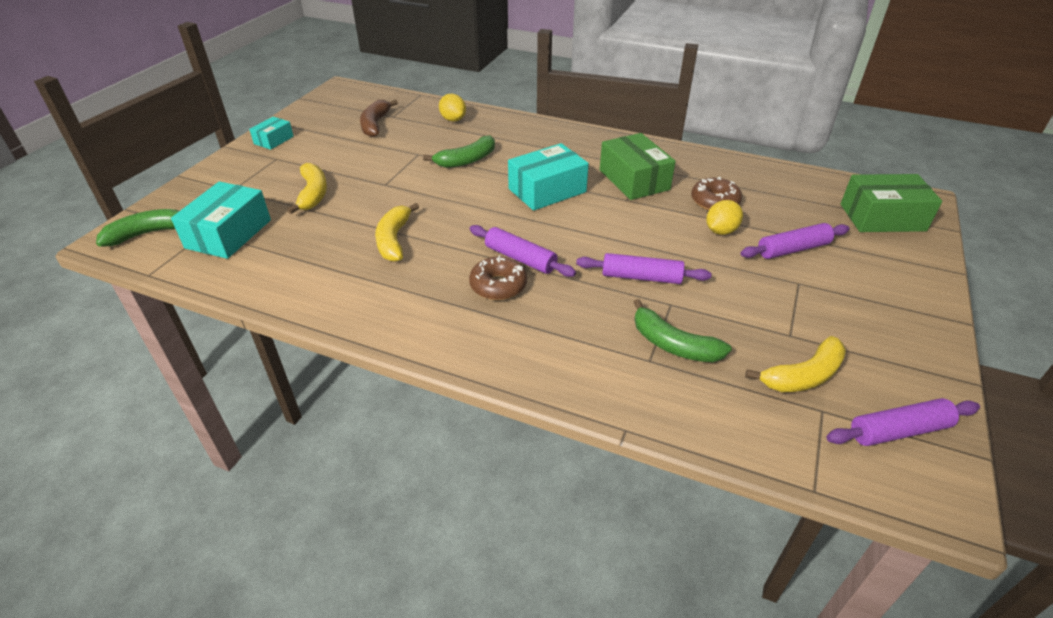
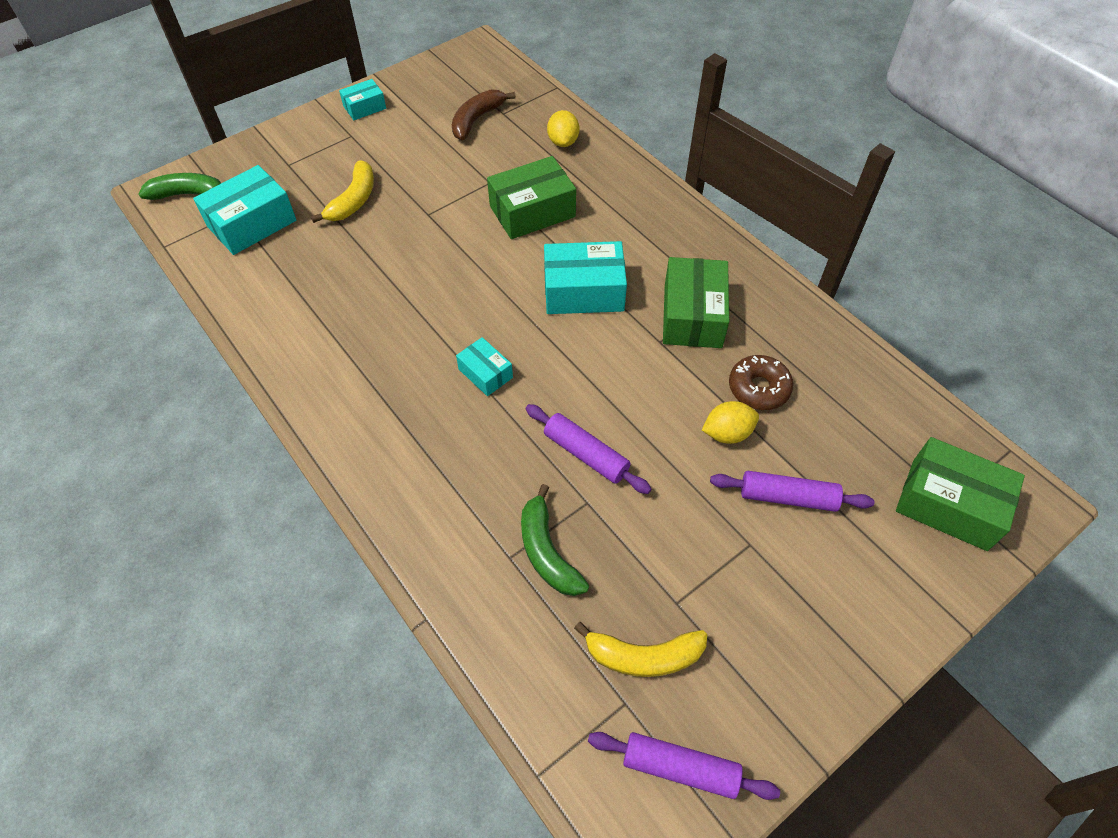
camera: 30 degrees right, 15 degrees up
(394, 240) = (386, 295): yellow banana -> none
(466, 160) = (532, 211): green banana -> green box
(498, 285) = (439, 398): brown donut -> none
(520, 258) = (485, 373): purple rolling pin -> turquoise box

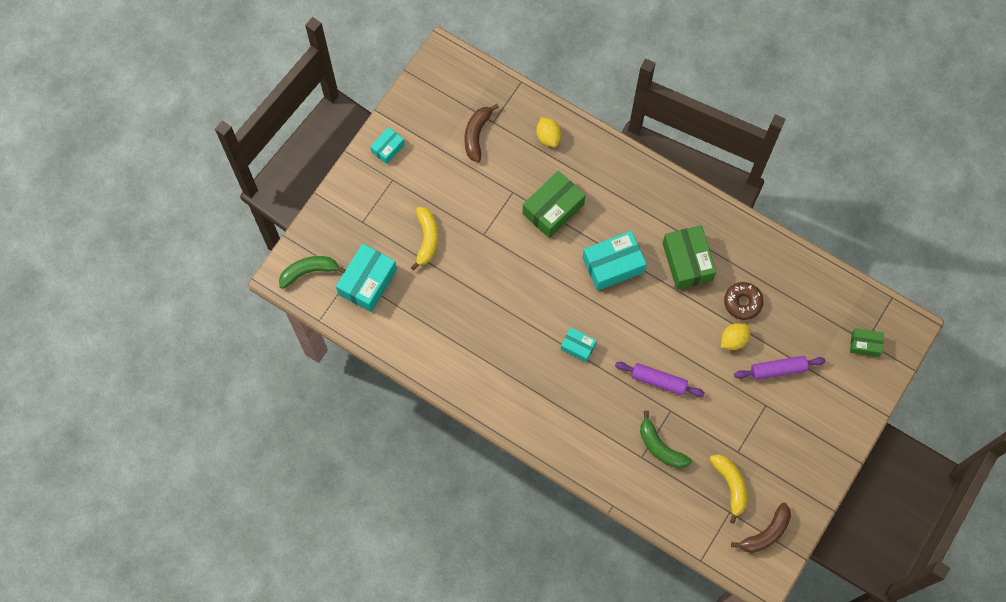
camera: 20 degrees left, 15 degrees up
(643, 656) = (730, 485): yellow banana -> yellow banana turned 90 degrees counterclockwise
(680, 768) = (766, 533): purple rolling pin -> brown banana
(949, 504) = (865, 344): green box -> green box, size x0.55

